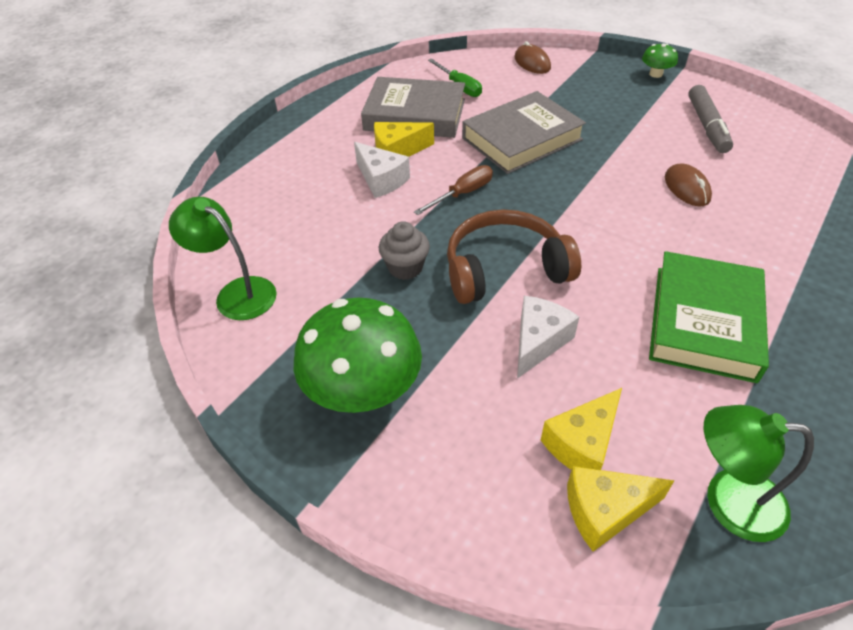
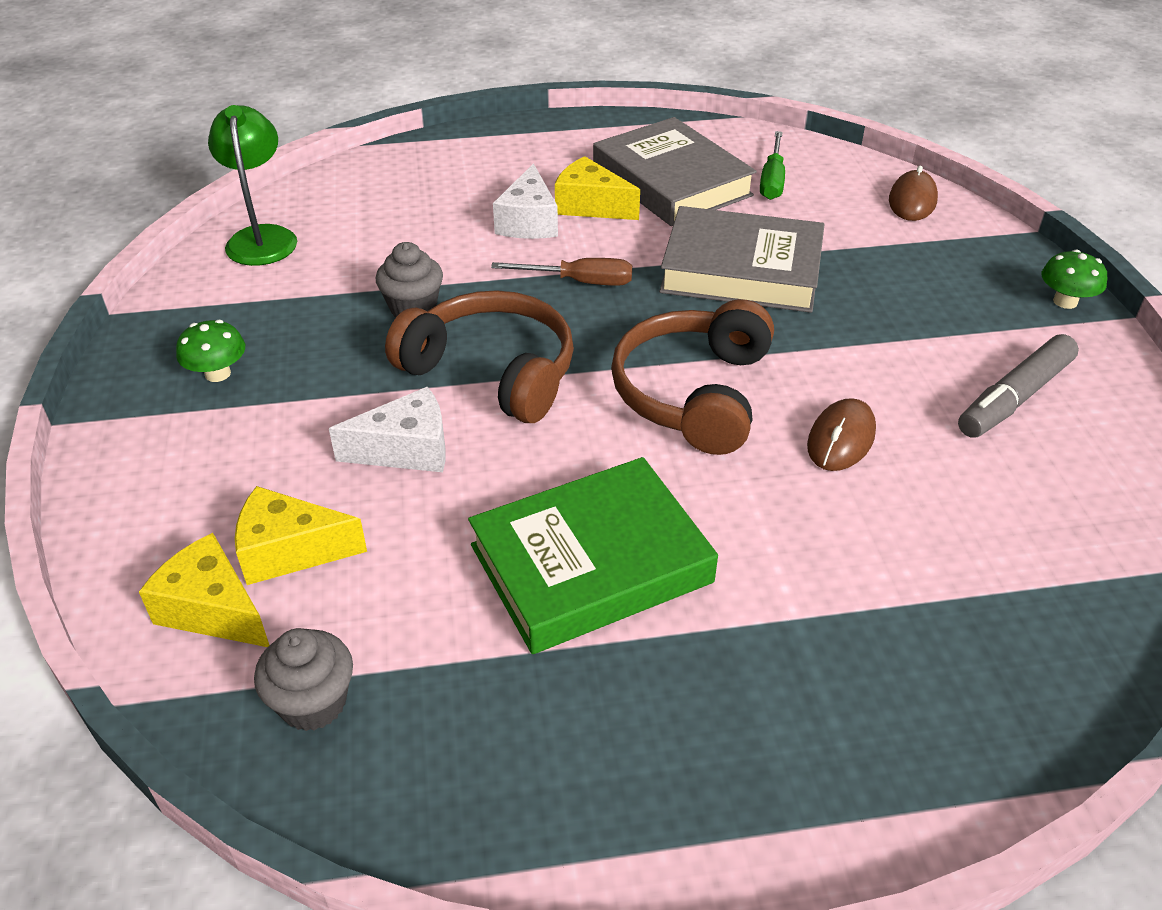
camera: 45 degrees right, 5 degrees down
(363, 390) = (218, 373): green mushroom -> green mushroom, size x0.46
(604, 211) = (693, 393): none -> brown headphones
(728, 501) = (313, 703): green lamp -> grey cupcake

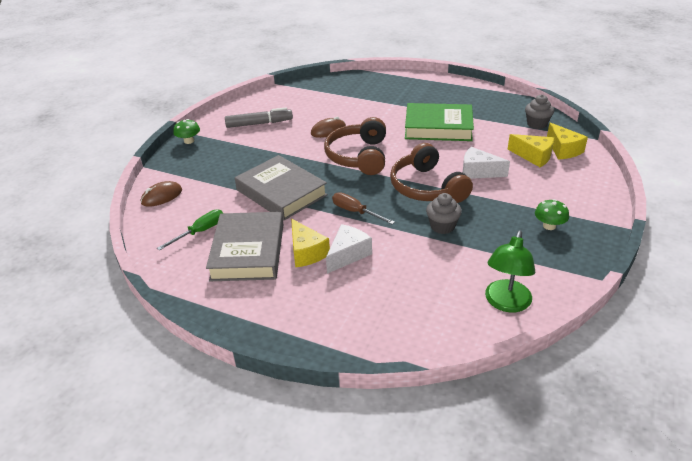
camera: 145 degrees left, 5 degrees down
(693, 393) = (358, 156): brown headphones -> brown headphones turned 135 degrees clockwise

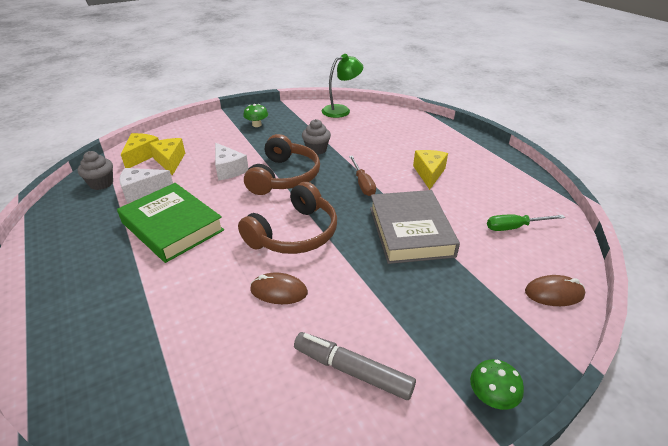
camera: 145 degrees left, 0 degrees up
(248, 251) = (476, 192): grey book -> none
(348, 254) = (400, 160): white cheese -> white cheese (142, 191)

